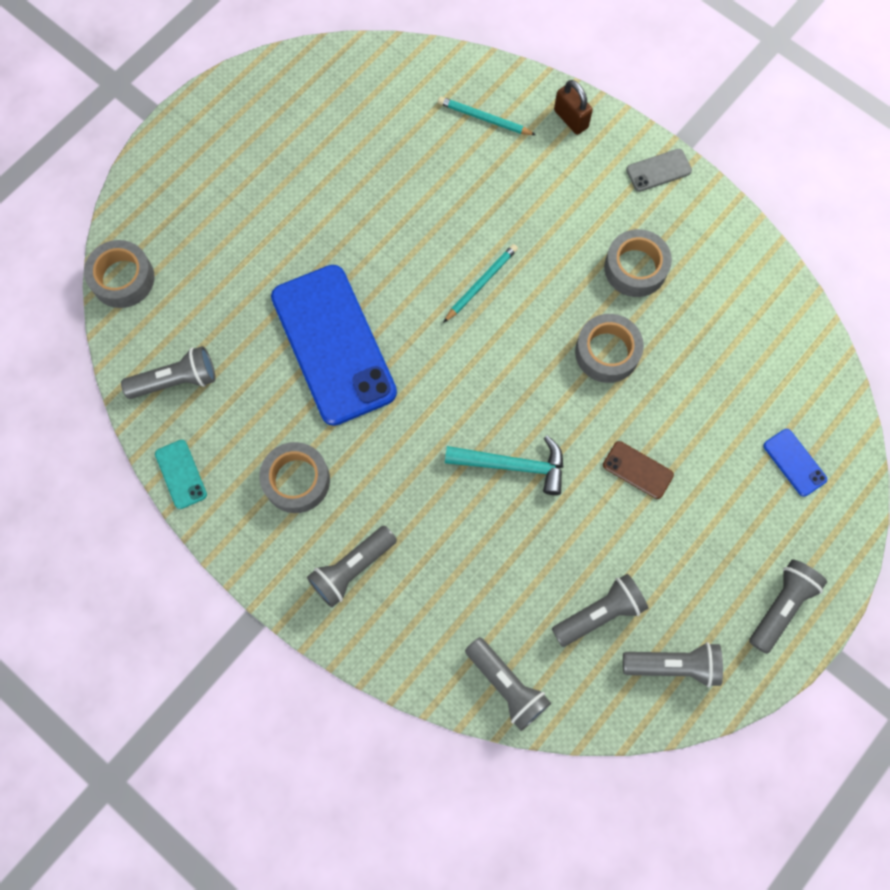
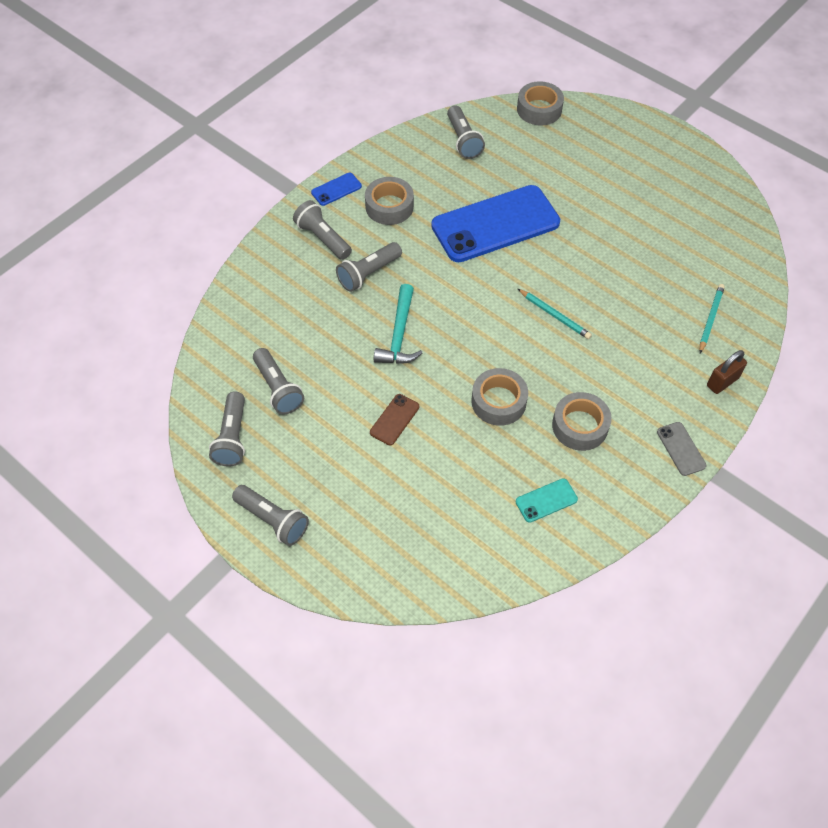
camera: 90 degrees right, 15 degrees down
(181, 474) = (395, 146): turquoise phone -> turquoise phone (546, 500)
(506, 685) = (230, 328): grey flashlight -> grey flashlight (368, 273)
(794, 462) = (400, 541): blue phone -> blue phone (336, 189)

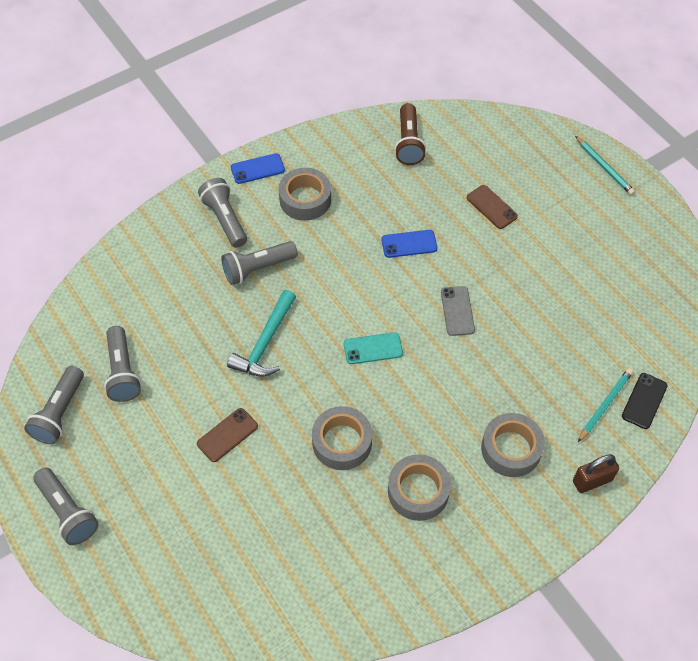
camera: 15 degrees right, 0 degrees up
(463, 140) = (408, 143): grey flashlight -> brown flashlight
(495, 224) = (409, 244): blue phone -> blue phone, size x0.41
(539, 109) = (502, 125): grey tape -> grey tape (511, 449)
(546, 500) = (352, 565): turquoise phone -> turquoise phone (373, 348)
(554, 315) = (435, 360): turquoise pencil -> turquoise pencil (604, 167)
(555, 179) = (491, 207): none -> brown phone
(681, 449) = (518, 545): grey phone -> grey phone (457, 311)
(741, 308) = (644, 401): none -> black phone

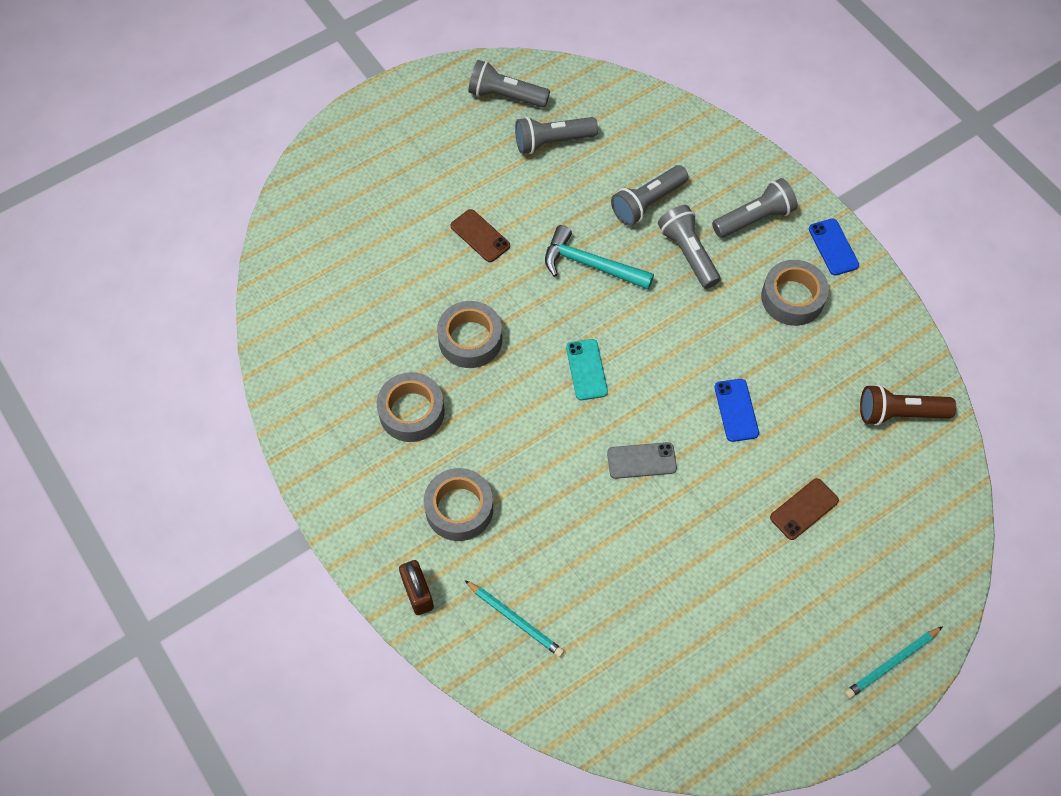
camera: 90 degrees right, 5 degrees up
(67, 512) = (402, 114): grey flashlight -> grey flashlight (647, 203)
(644, 401) = (521, 668): black phone -> none

